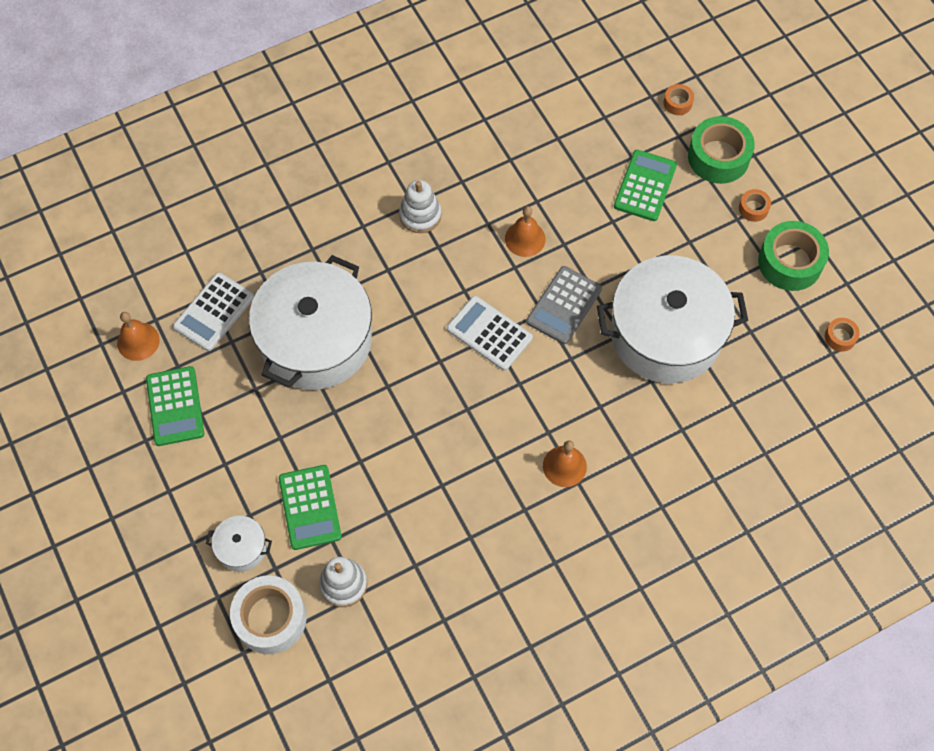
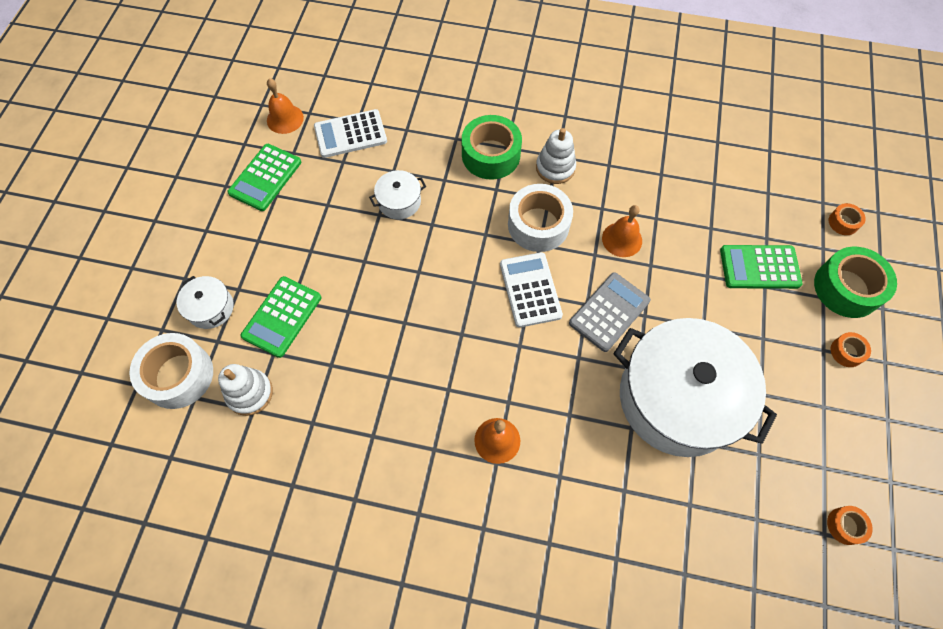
camera: 40 degrees right, 0 degrees up
(316, 340) = (399, 201): white pot -> white pot, size x0.41
(449, 275) = (538, 225): none -> white tape
(564, 305) = (609, 312): grey calculator -> grey calculator turned 150 degrees clockwise
(645, 186) = (759, 267): green calculator -> green calculator turned 150 degrees counterclockwise
(790, 262) = (846, 422): green tape -> green tape (491, 155)

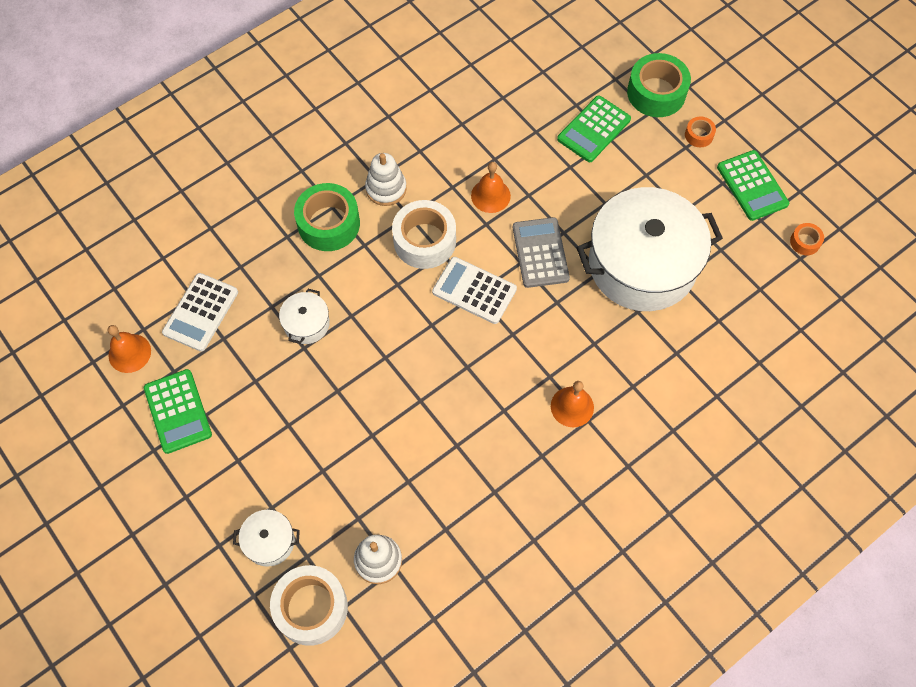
camera: 50 degrees left, 0 degrees up
(282, 317) = (330, 489): green calculator -> green calculator (752, 186)
(843, 222) = (608, 49): orange tape -> none

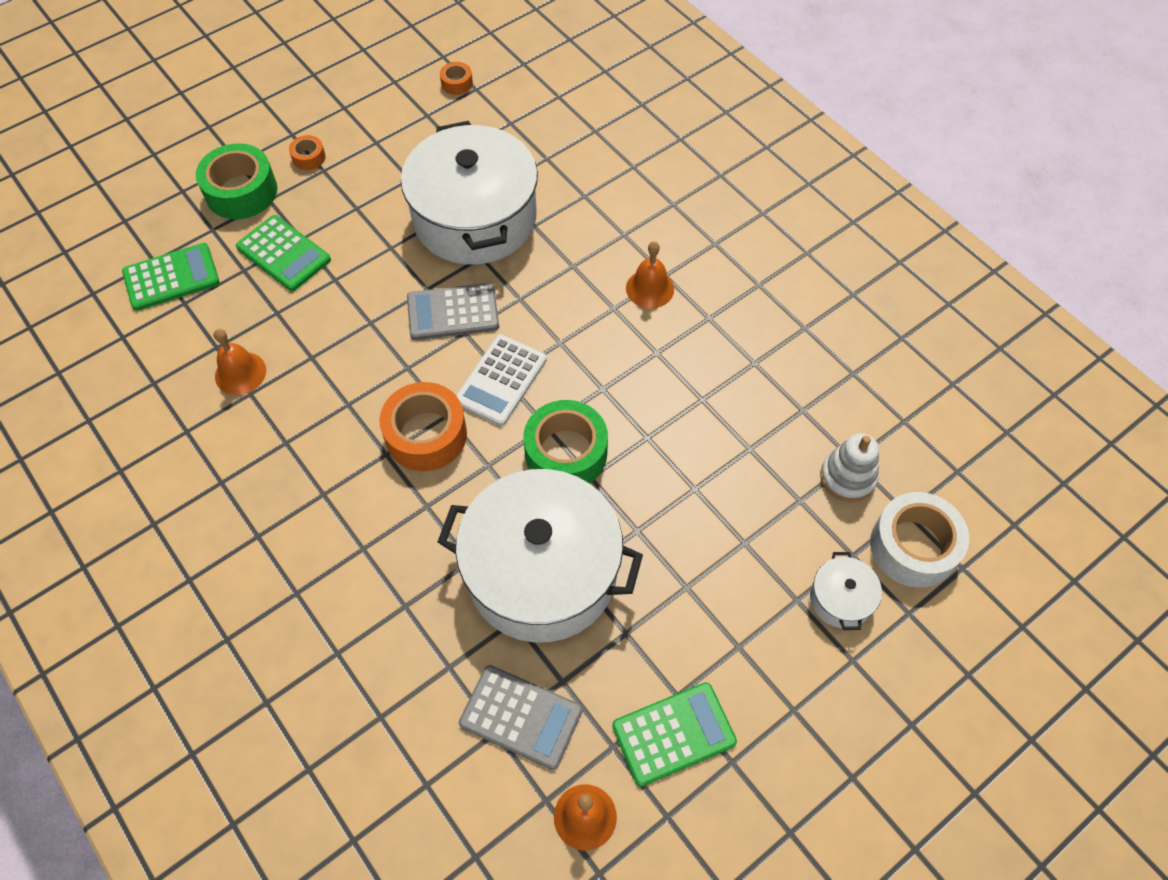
camera: 90 degrees left, 5 degrees down
(201, 312) = (521, 717): white calculator -> grey calculator
(306, 323) = (542, 572): white pot -> white pot, size x2.41
(328, 224) = (389, 552): green tape -> green tape (566, 453)
(386, 188) = (341, 482): white stacking toy -> none
(424, 241) = (426, 435): white tape -> orange tape
(490, 195) = (366, 362): orange bell -> orange bell (240, 373)
(752, 186) = (382, 118): green calculator -> green calculator (171, 277)

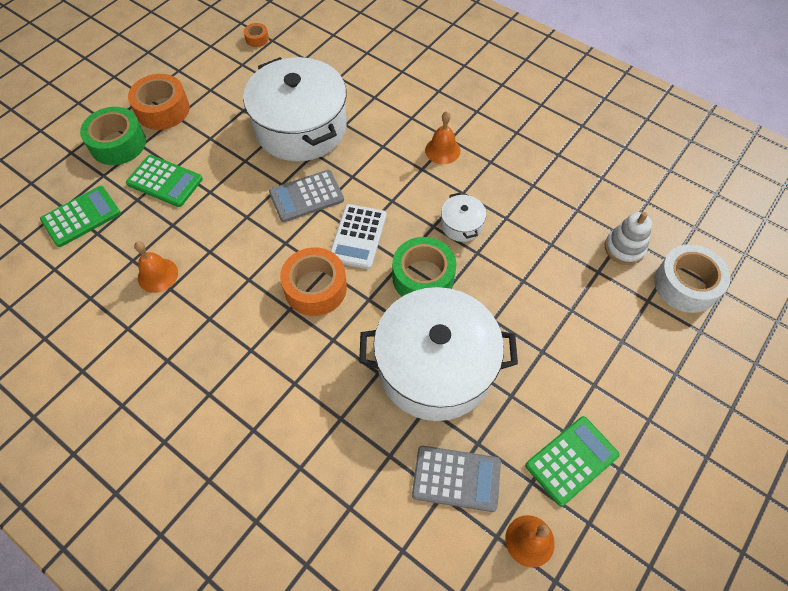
camera: 15 degrees left, 0 degrees up
(309, 157) = (163, 110): orange tape -> orange tape, size x2.10
(840, 599) = (651, 333): white pot -> white pot (461, 225)

